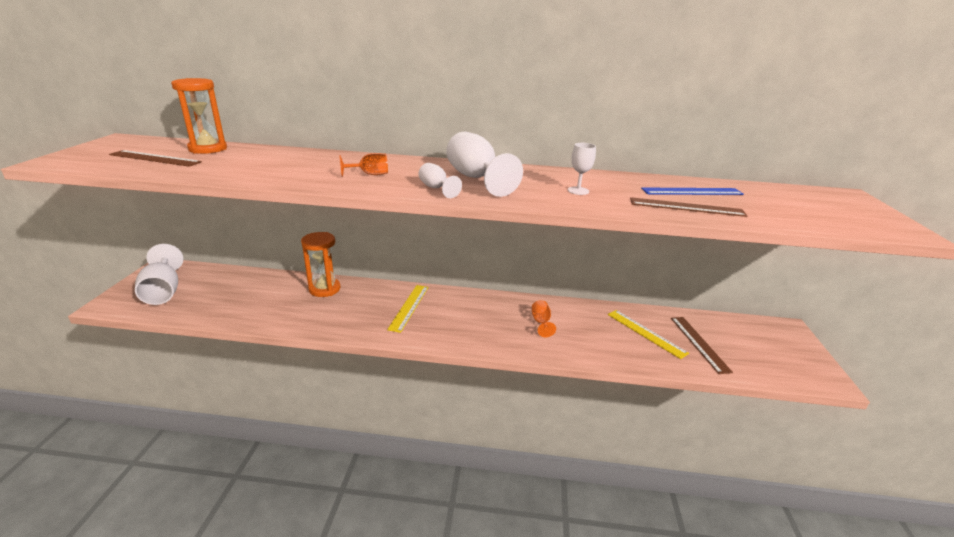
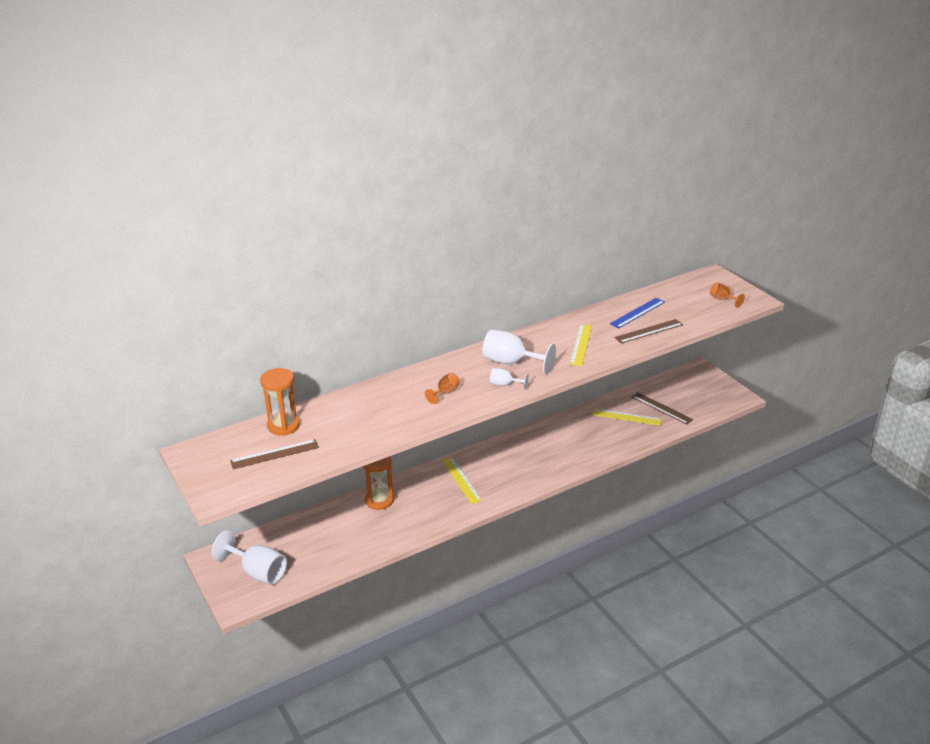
camera: 35 degrees left, 5 degrees up
(541, 322) = (559, 444): orange goblet -> orange goblet (722, 299)
(578, 191) = (580, 344): white goblet -> yellow ruler

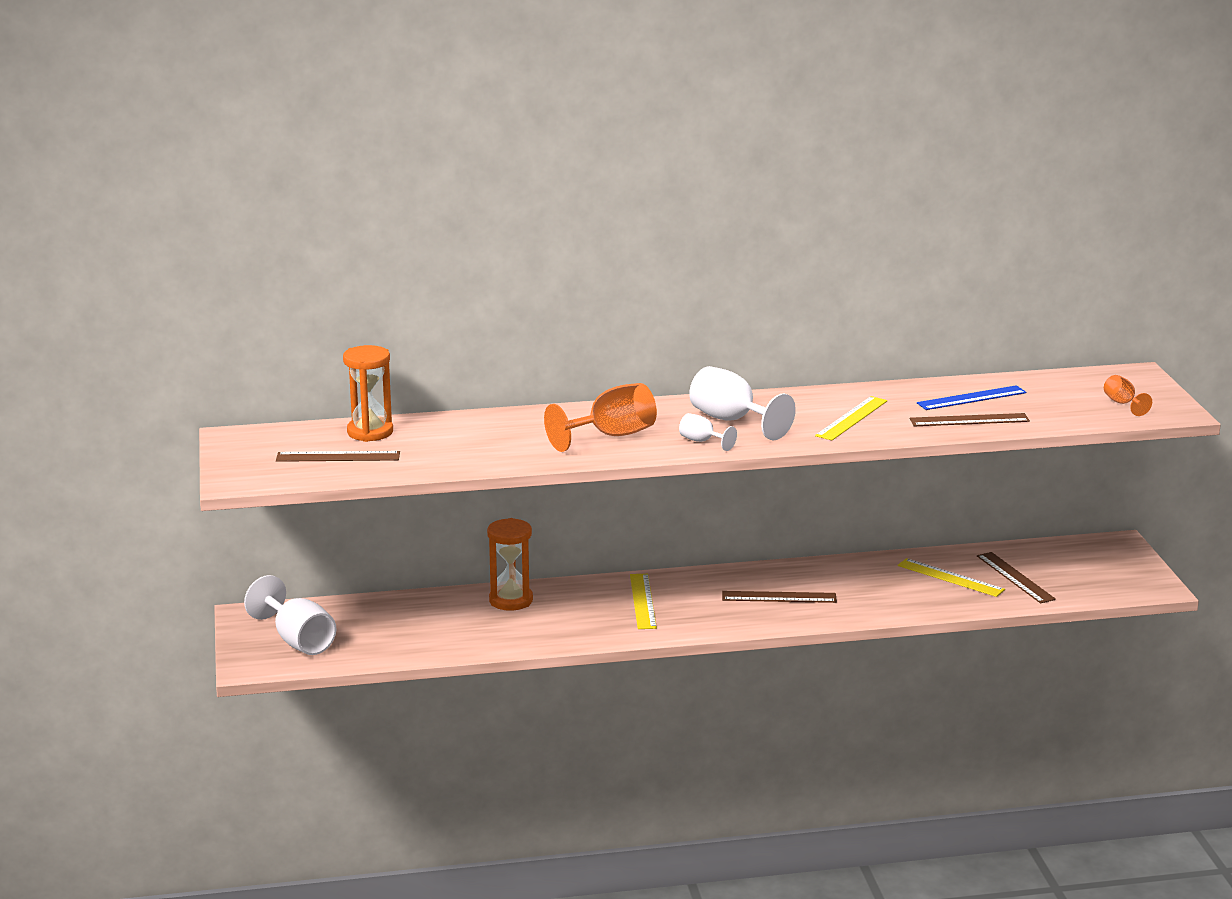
camera: 20 degrees right, 10 degrees down
(445, 392) = (611, 436): orange goblet -> orange goblet, size x1.92
(540, 456) = (779, 597): none -> brown ruler

